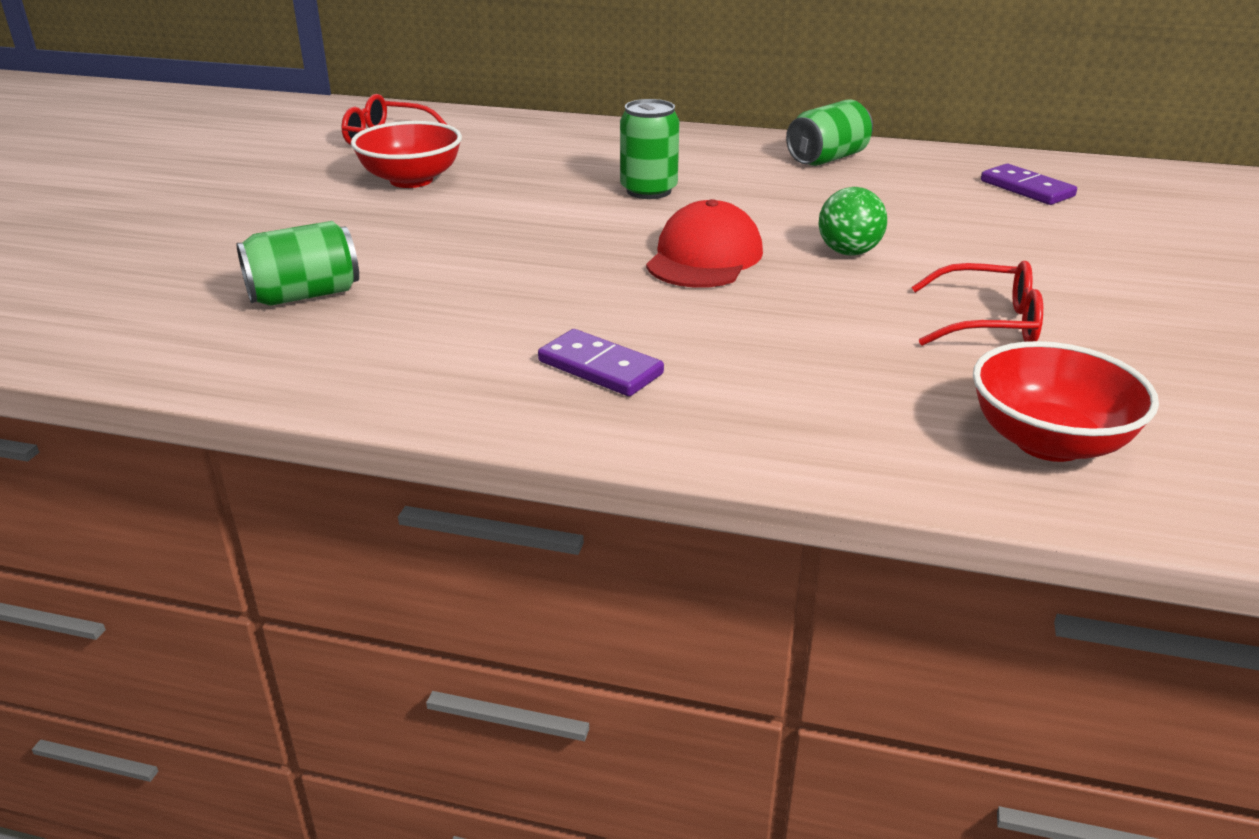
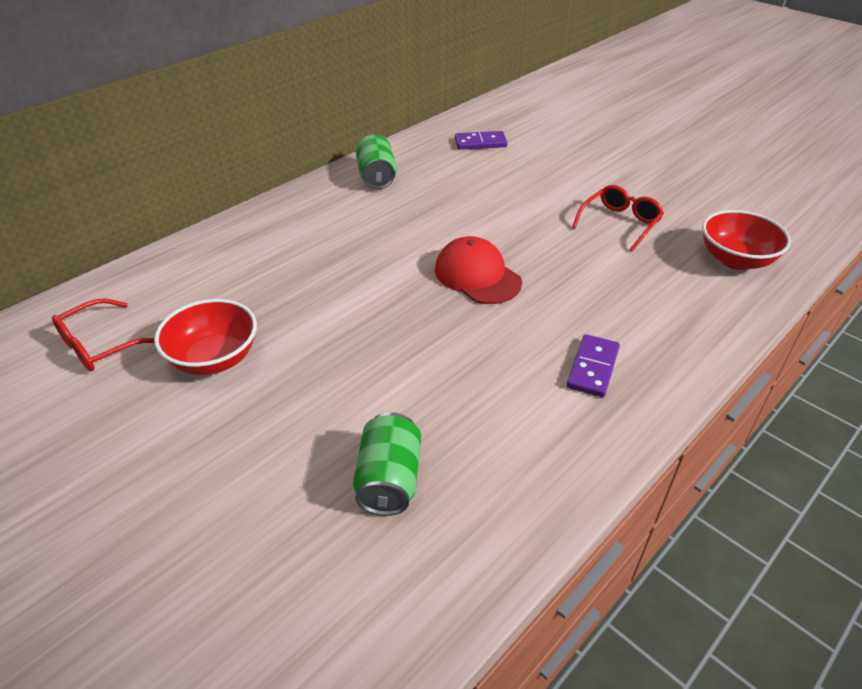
camera: 60 degrees left, 10 degrees up
(600, 368) = (593, 368): purple domino -> purple domino turned 45 degrees counterclockwise
(649, 190) = (356, 257): green can -> none
(848, 252) = (511, 226): green ball -> none

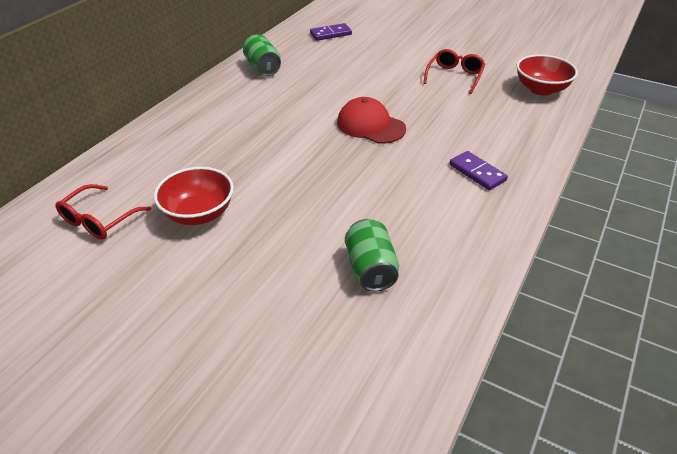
camera: 15 degrees left, 0 degrees up
(593, 368) = (477, 172): purple domino -> purple domino turned 45 degrees counterclockwise

